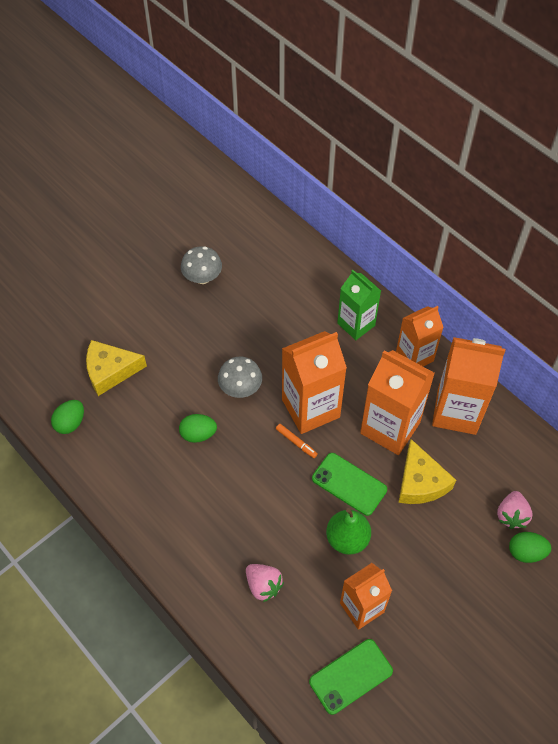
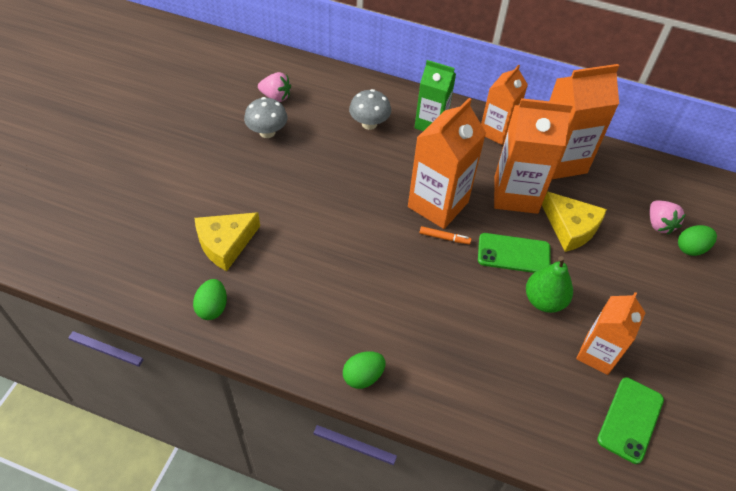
camera: 30 degrees left, 5 degrees down
(198, 434) = (349, 266): green egg -> green egg (363, 376)
(240, 388) = (363, 212): grey mushroom -> grey mushroom (369, 124)
(263, 585) = (499, 375): pink strawberry -> pink strawberry (276, 97)

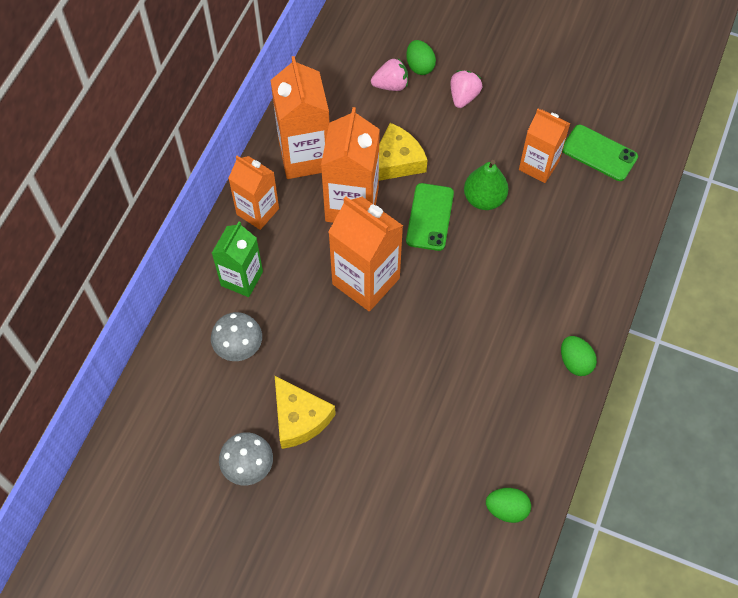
camera: 85 degrees left, 10 degrees up
(226, 244) = (423, 502): yellow cheese -> yellow cheese (299, 418)
(276, 97) = (184, 458): pink strawberry -> pink strawberry (463, 96)
(444, 238) = (411, 278): orange marker -> none

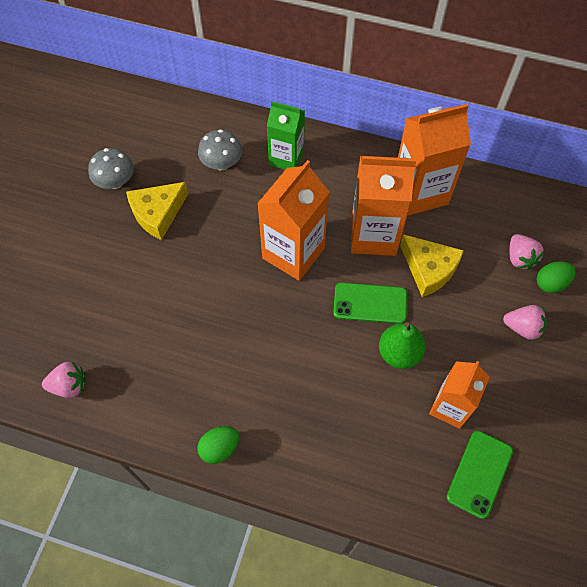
camera: 85 degrees right, 0 degrees up
(257, 211) = (355, 162): orange carton -> none
(506, 509) = (69, 386): green egg -> pink strawberry

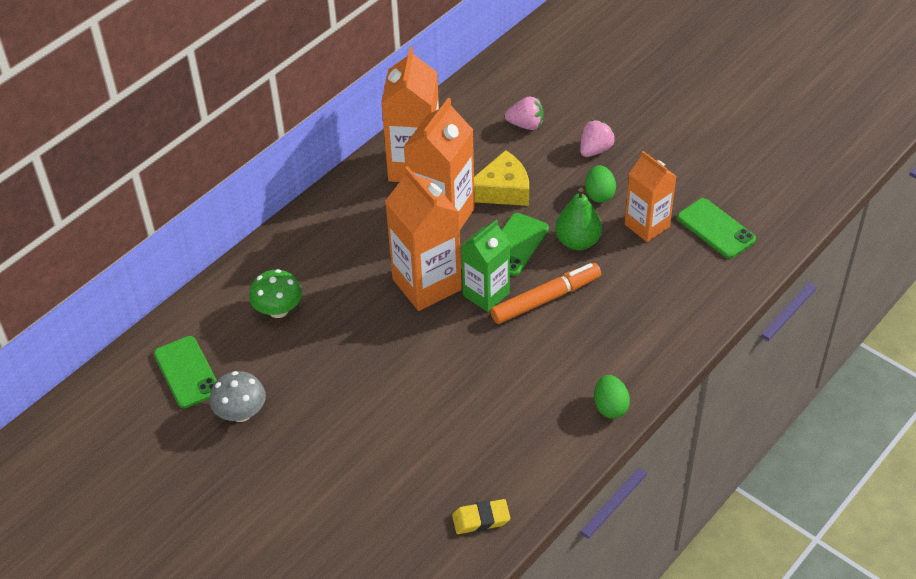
camera: 65 degrees left, 15 degrees down
(69, 386) = (481, 519): pink strawberry -> yellow eraser
(140, 133) = (187, 372): none -> green phone
(158, 213) = (309, 385): yellow cheese -> none
(221, 163) = (278, 310): grey mushroom -> green mushroom
(286, 158) = (307, 254): green carton -> green carton (486, 294)
(319, 351) = (546, 299): none -> orange marker
(550, 283) = (562, 115): green egg -> green egg (599, 194)

